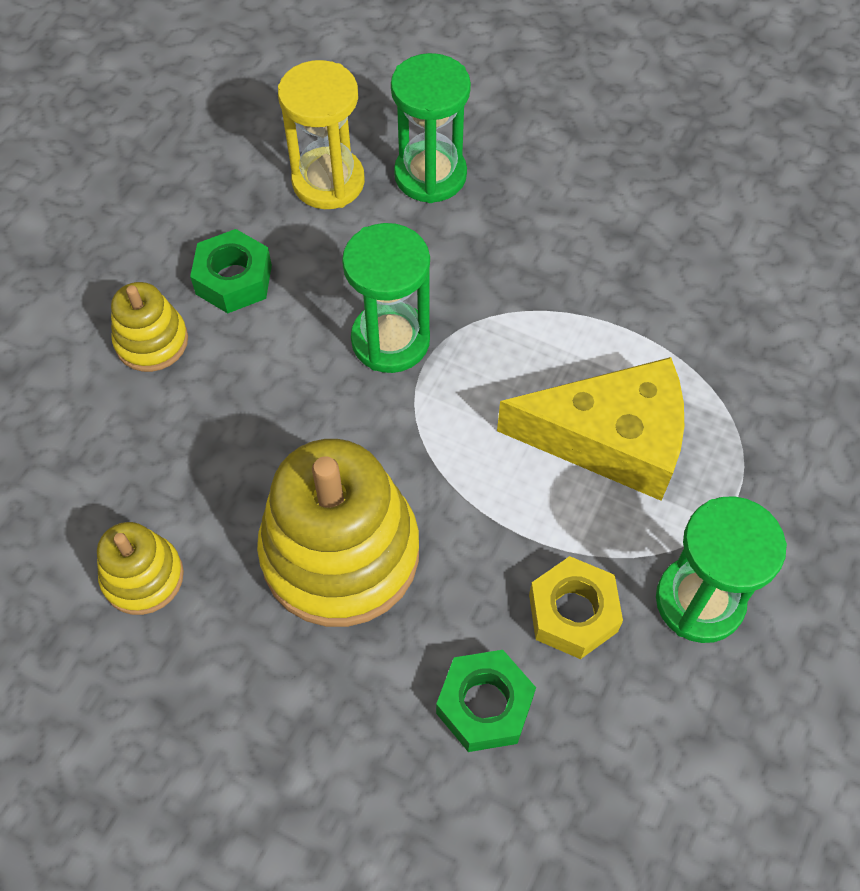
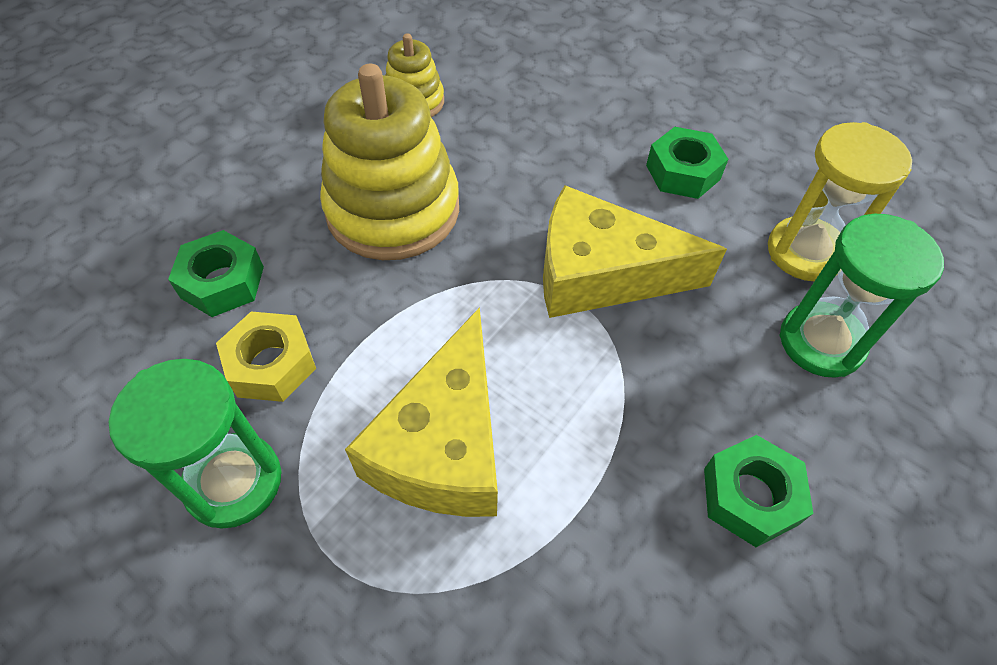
camera: 100 degrees right, 5 degrees down
(151, 341) = (622, 119): yellow stacking toy -> none
(390, 340) = (601, 274): green hourglass -> yellow cheese
(588, 224) = (750, 496): none -> green nut

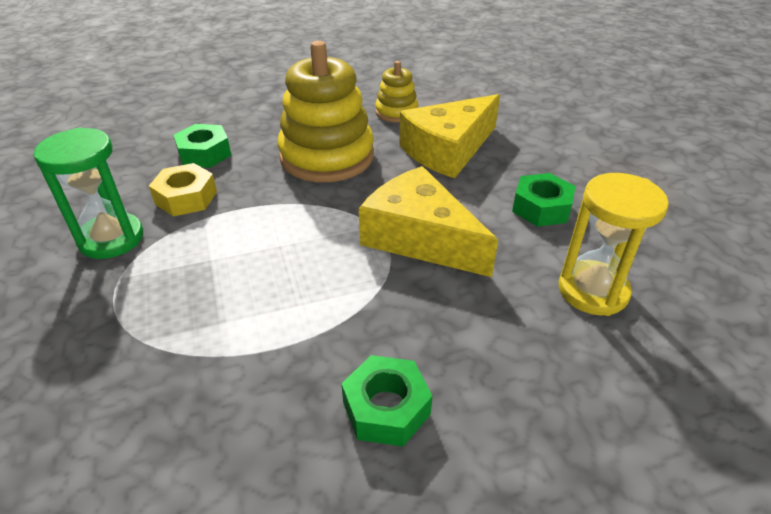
camera: 35 degrees right, 15 degrees down
(444, 444) = (228, 276): yellow cheese -> yellow cheese (448, 150)
(821, 342) = (546, 349): green hourglass -> none

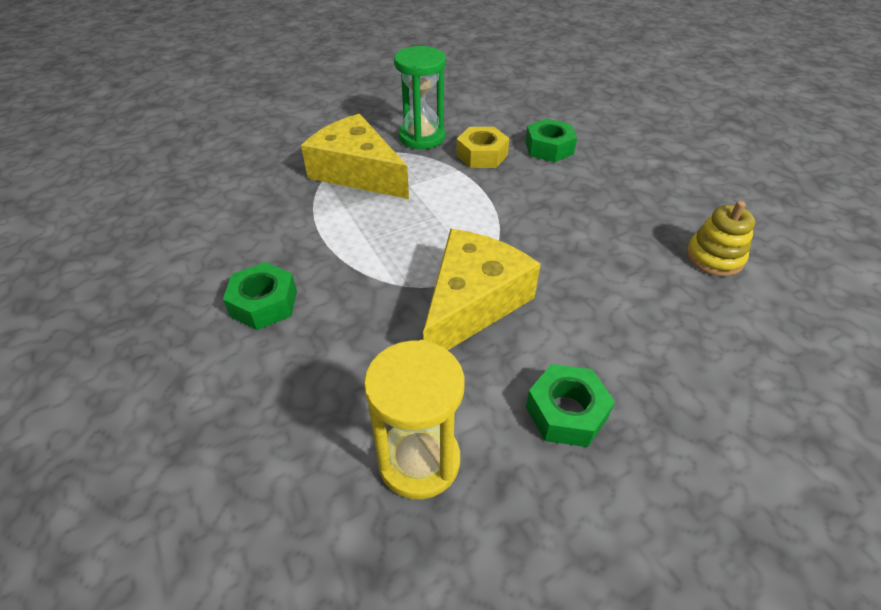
camera: 80 degrees right, 5 degrees up
(327, 156) = (584, 219): yellow stacking toy -> none
(448, 150) = (653, 313): yellow cheese -> yellow cheese (357, 172)

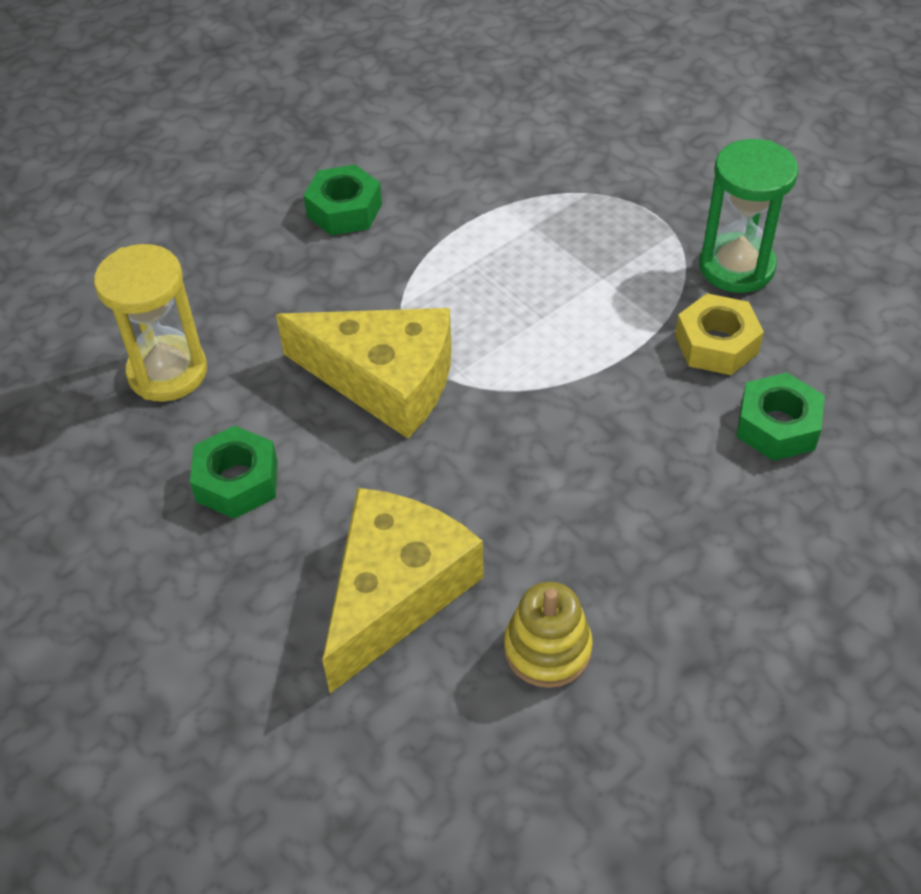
camera: 80 degrees right, 5 degrees up
(357, 172) = (613, 220): yellow cheese -> yellow cheese (395, 591)

